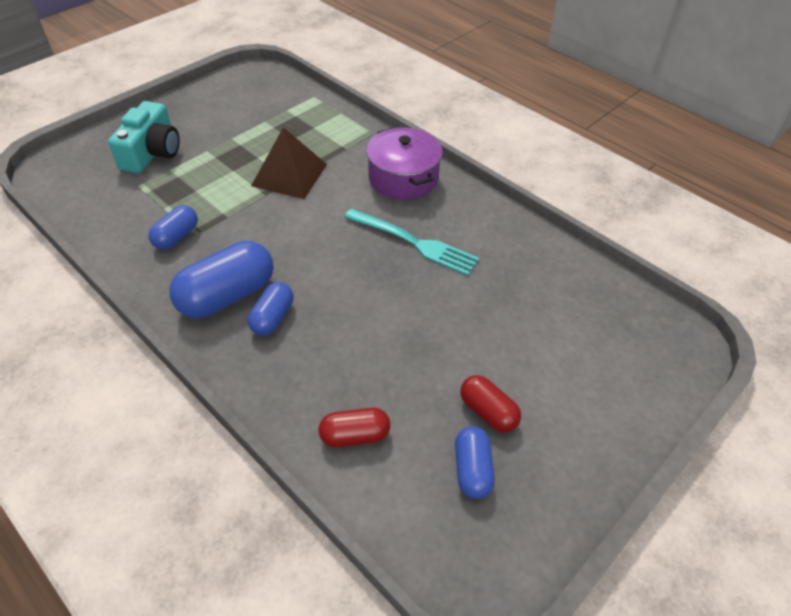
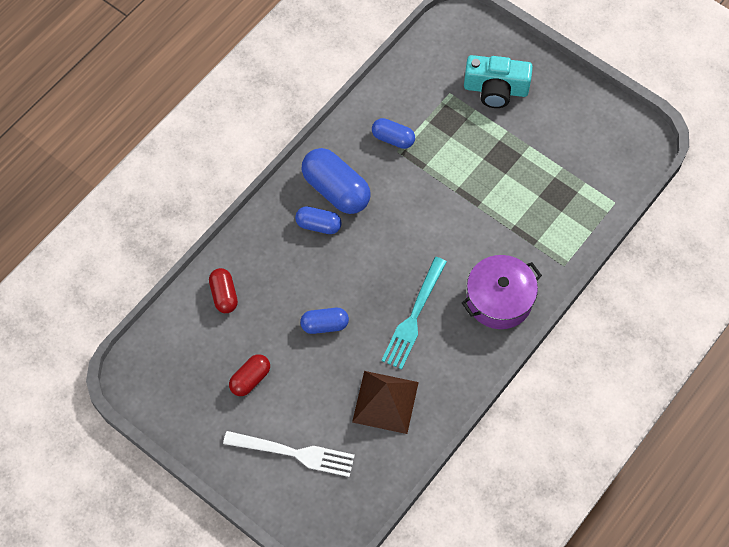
camera: 85 degrees right, 15 degrees up
(289, 175) = (485, 204): brown pyramid -> brown pyramid (385, 402)
(472, 469) = (205, 370): blue capsule -> blue capsule (324, 325)
(591, 370) = (294, 453): none -> white fork

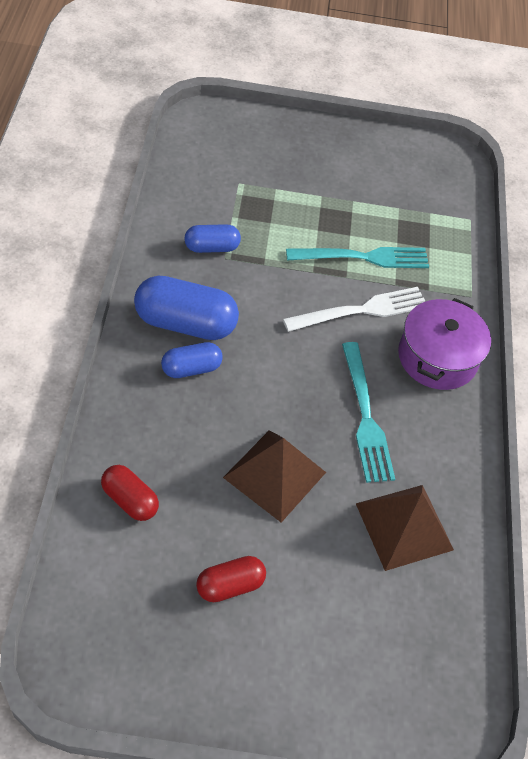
camera: 40 degrees left, 10 degrees down
(250, 379) = (230, 585): red capsule -> red capsule turned 60 degrees clockwise
(294, 453) = (346, 647): white fork -> white fork (362, 310)
(324, 325) = (274, 474): blue capsule -> brown pyramid
(495, 89) = (282, 163): turquoise camera -> none
(503, 197) = (364, 257): none -> turquoise fork

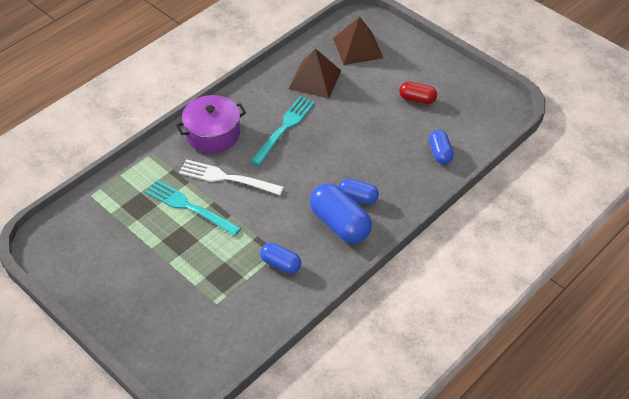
camera: 135 degrees left, 5 degrees down
(130, 500) = (440, 153): red capsule -> blue capsule
(274, 474) = (357, 128): brown pyramid -> brown pyramid (358, 48)

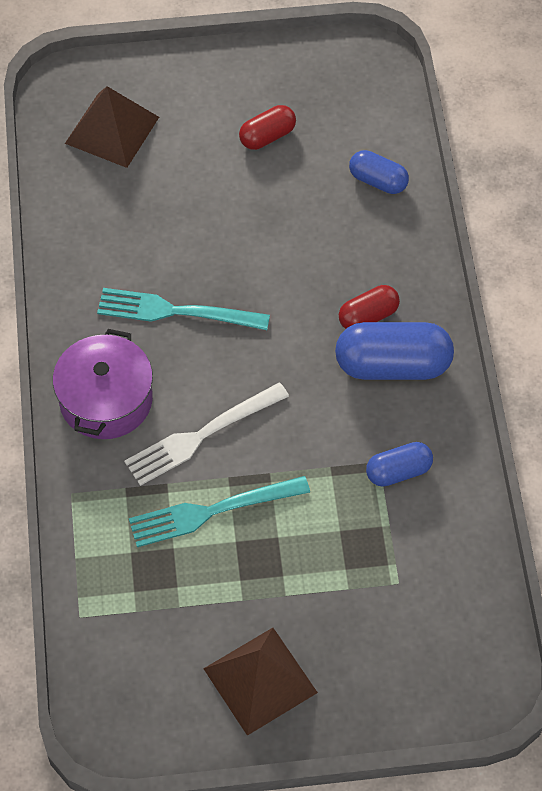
camera: 50 degrees left, 10 degrees up
(284, 128) = (175, 311): turquoise fork -> turquoise fork turned 60 degrees counterclockwise
(315, 79) = (122, 217): brown pyramid -> brown pyramid (260, 680)
(357, 197) = (368, 316): blue capsule -> red capsule

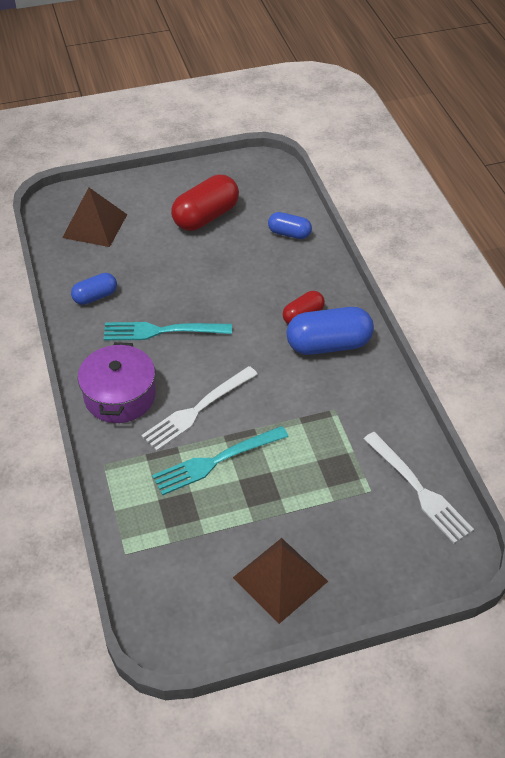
camera: 10 degrees left, 10 degrees down
(267, 136) = (206, 217): red capsule -> red capsule, size x1.75
(398, 471) = (351, 413): blue capsule -> blue capsule (95, 296)
(460, 592) = (419, 490): none -> white fork

